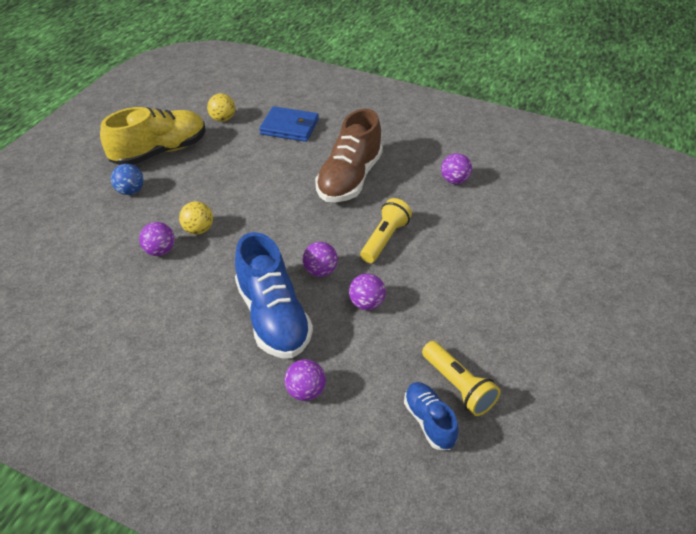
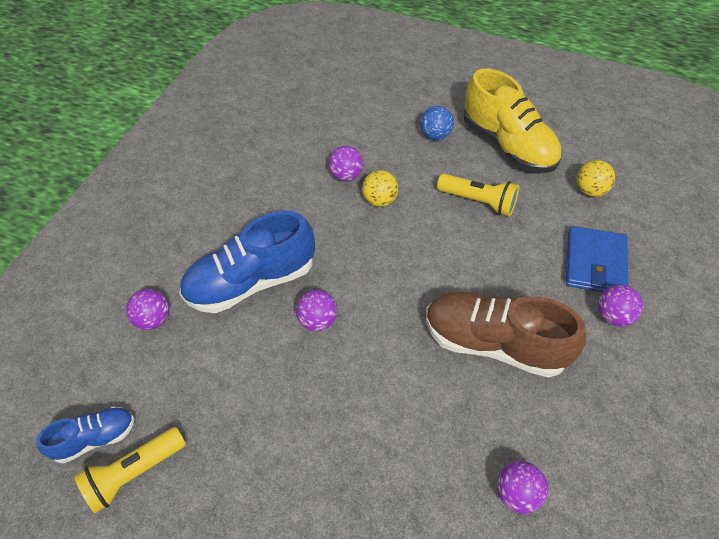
camera: 90 degrees right, 10 degrees up
(366, 304) = (265, 371): purple ball -> purple ball (613, 315)
(384, 239) = (376, 390): yellow flashlight -> yellow flashlight (478, 201)

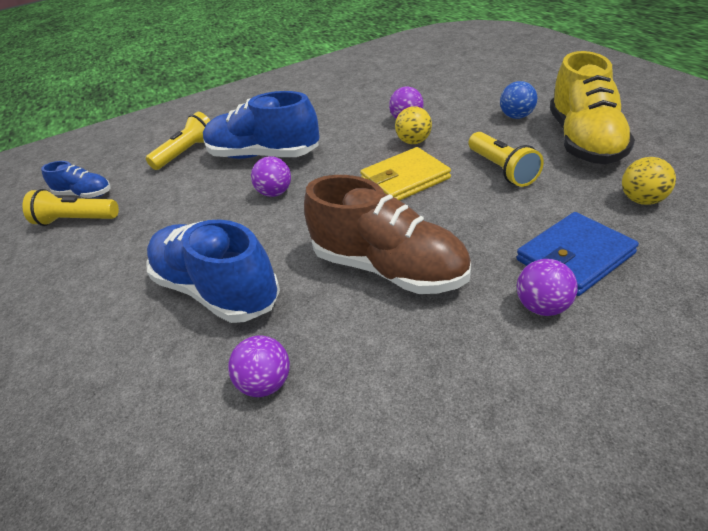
camera: 45 degrees right, 15 degrees down
(154, 319) = (187, 153): purple ball -> yellow flashlight
(388, 447) = (217, 290): none -> blue shoe
(416, 247) = (405, 179): none -> yellow wallet
(494, 343) = (389, 268): brown shoe -> brown shoe turned 150 degrees clockwise

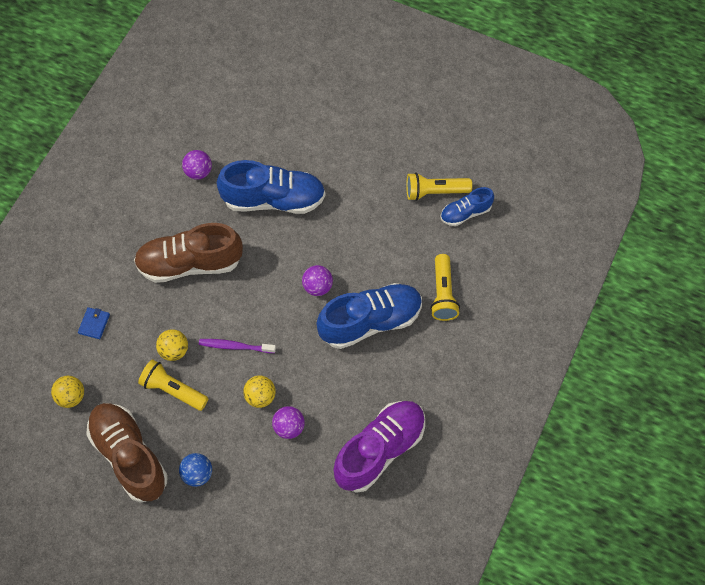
camera: 135 degrees right, 25 degrees up
(76, 220) = (435, 192): yellow flashlight -> yellow flashlight turned 150 degrees counterclockwise
(349, 94) = (380, 450): none -> purple shoe
(405, 179) = (235, 346): yellow wallet -> purple toothbrush
(477, 197) = (174, 350): none -> yellow ball
(543, 307) = (97, 280): purple ball -> none
(575, 257) = (94, 324): blue wallet -> blue wallet, size x0.52
(584, 141) = (129, 456): yellow shoe -> brown shoe

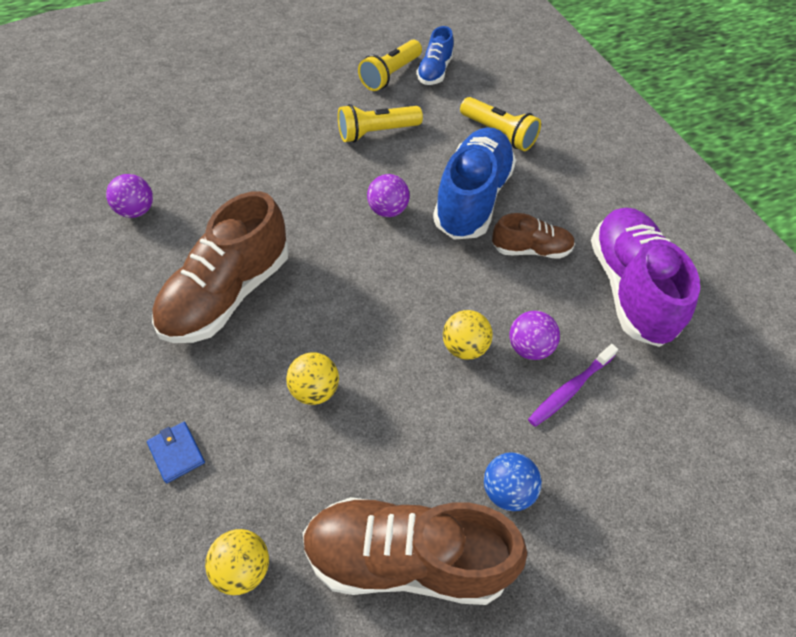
camera: 50 degrees left, 10 degrees down
(173, 390) = (365, 431): yellow flashlight -> yellow flashlight (377, 133)
(235, 346) = (377, 326): purple toothbrush -> purple toothbrush (570, 389)
(273, 199) = (250, 177): blue shoe -> none
(360, 380) = (531, 250): none -> brown shoe

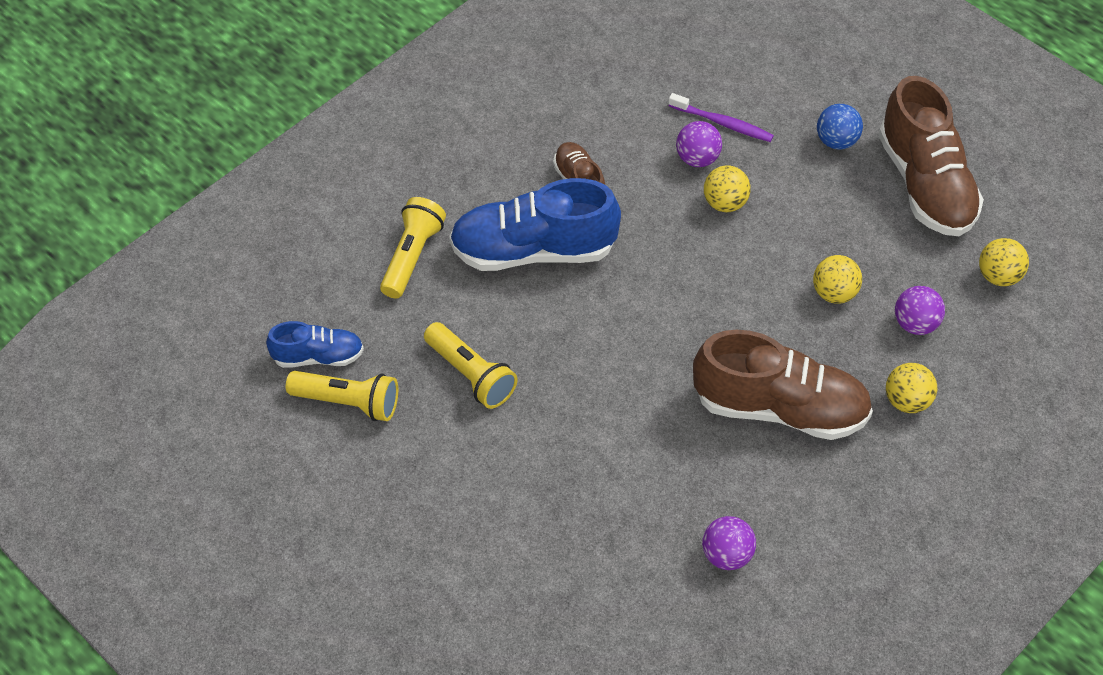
camera: 110 degrees left, 0 degrees up
(166, 392) = (907, 401): none -> yellow ball
(176, 453) = (950, 363): blue wallet -> none
(388, 210) = (592, 318): purple ball -> purple ball (915, 324)
(629, 288) = (587, 103): purple shoe -> none

